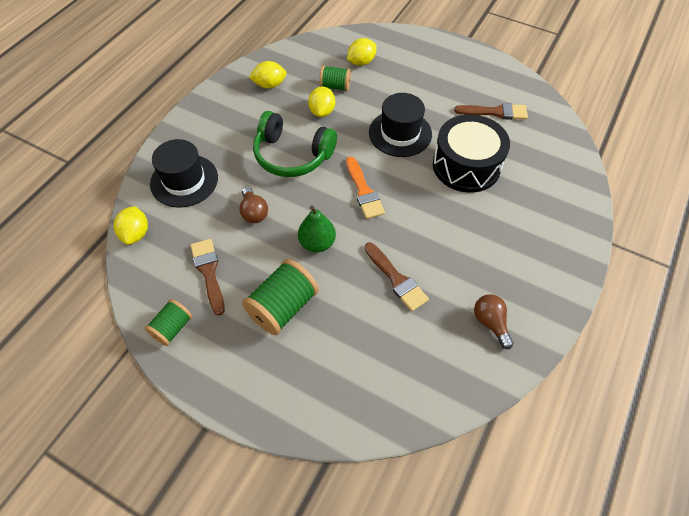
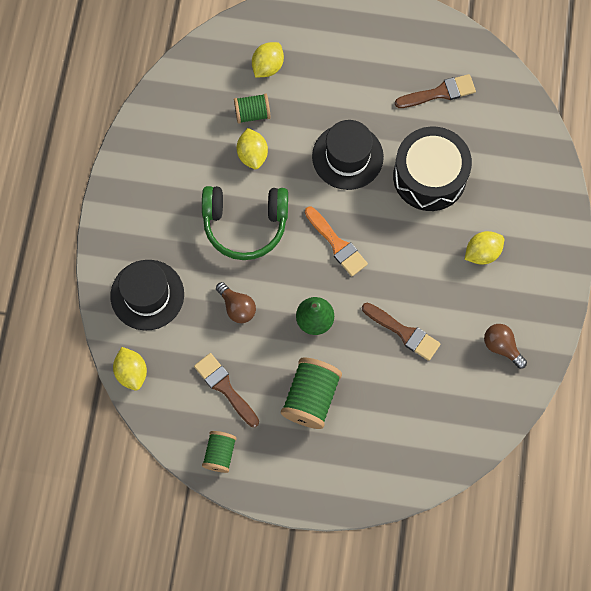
camera: 20 degrees left, 15 degrees up
(269, 85) = (177, 136): yellow lemon -> yellow lemon (482, 253)

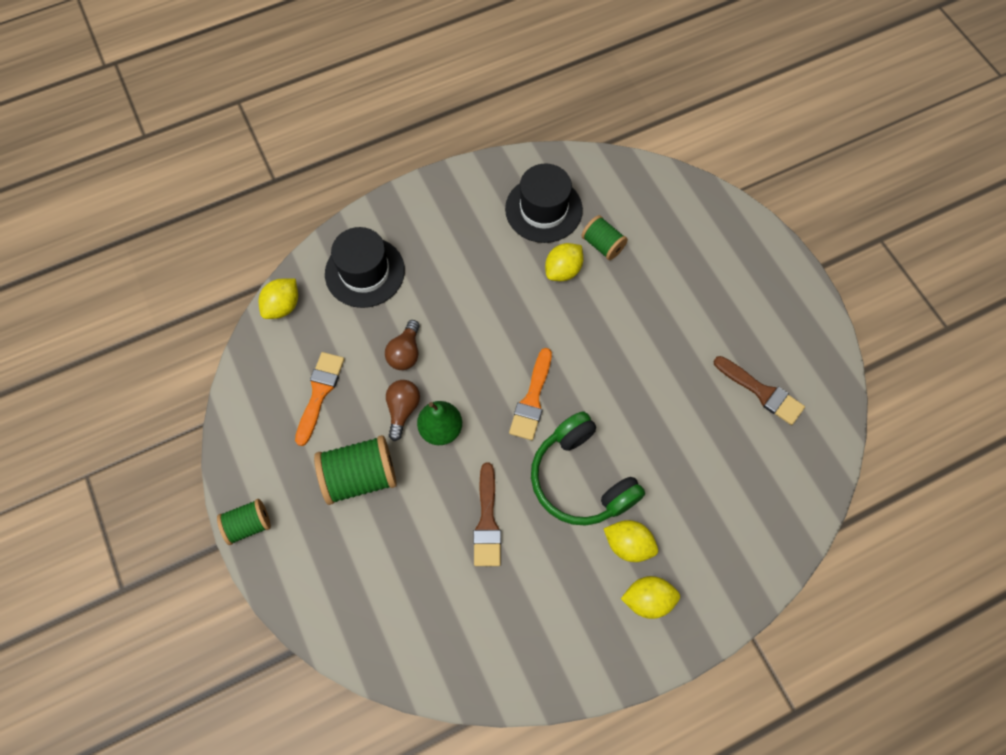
camera: 55 degrees right, 5 degrees down
(220, 454) = (251, 430): green spool -> green spool (248, 525)
(225, 388) = (319, 393): brown brush -> orange brush
(245, 224) = (491, 307): green headphones -> green headphones (581, 479)
(267, 66) = (658, 228): yellow lemon -> yellow lemon (647, 599)
(347, 156) = (627, 351): black hat -> black hat (543, 209)
(429, 176) = (668, 439): black drum -> none
(501, 347) = (542, 632): brown light bulb -> brown light bulb (403, 409)

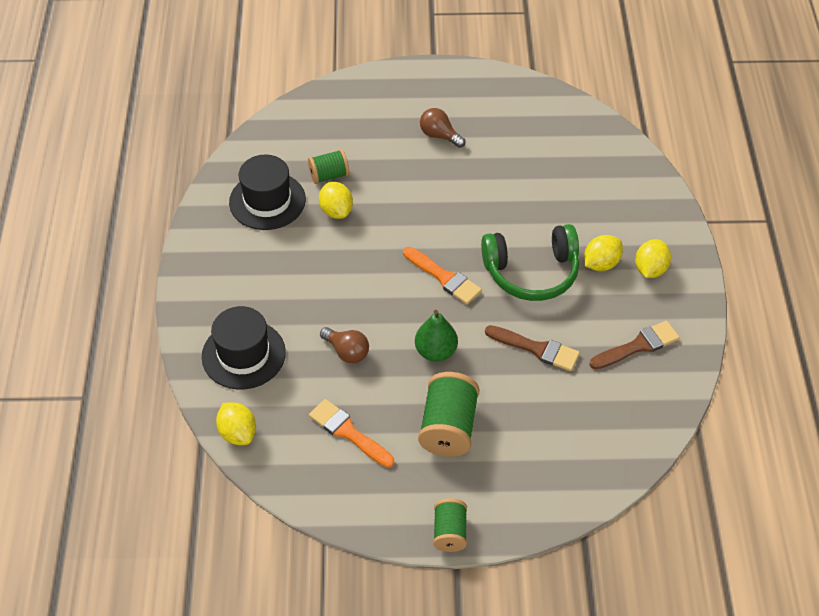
camera: 65 degrees left, 15 degrees down
(403, 409) = (401, 373): brown light bulb -> brown light bulb (439, 135)
(761, 392) = (519, 133): brown brush -> brown brush (637, 346)

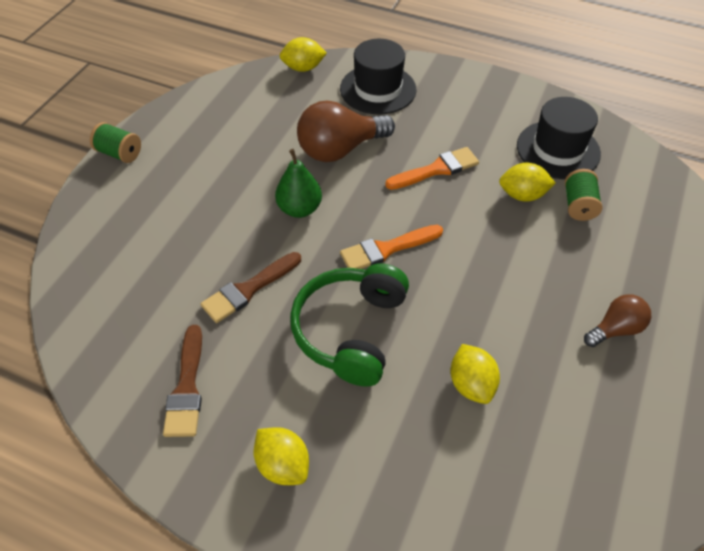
camera: 115 degrees right, 0 degrees up
(347, 352) = (340, 149): brown light bulb -> brown light bulb, size x1.77
(349, 432) = (257, 126): orange brush -> orange brush (436, 169)
(448, 427) = (213, 188): green spool -> none
(601, 263) = (323, 410): yellow lemon -> yellow lemon (471, 384)

